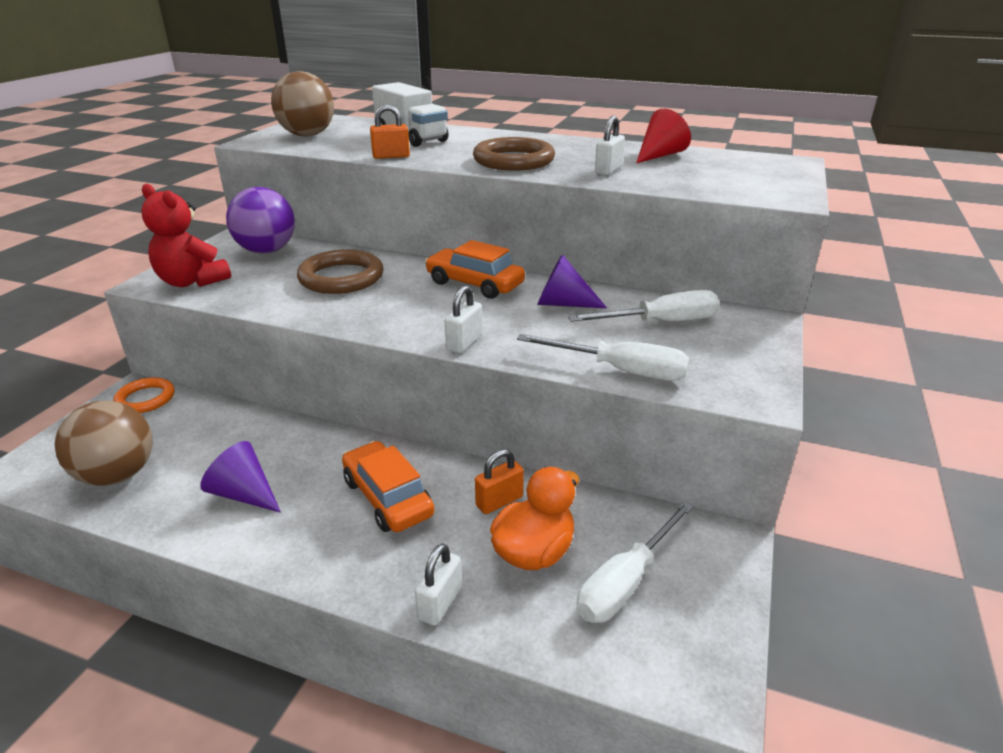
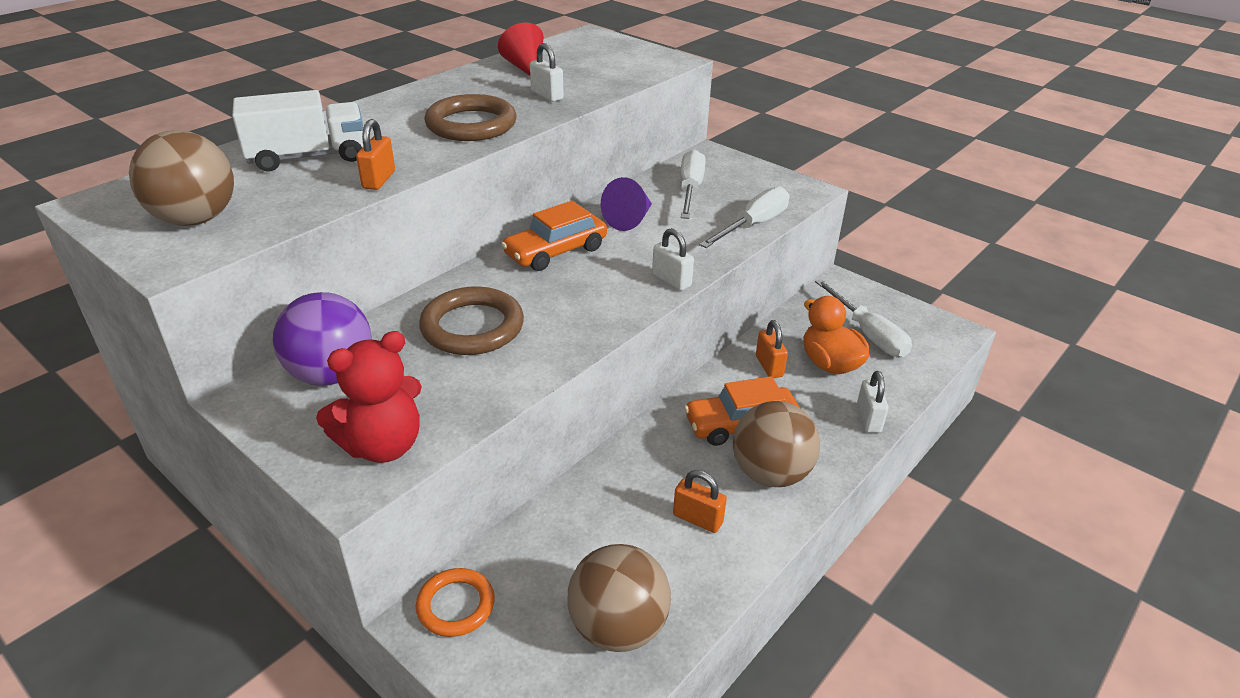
camera: 70 degrees left, 5 degrees up
(244, 494) = (697, 519): purple cone -> orange padlock
(317, 531) = (770, 473): none -> brown ball
(440, 603) = (868, 419): white padlock -> white padlock turned 45 degrees clockwise

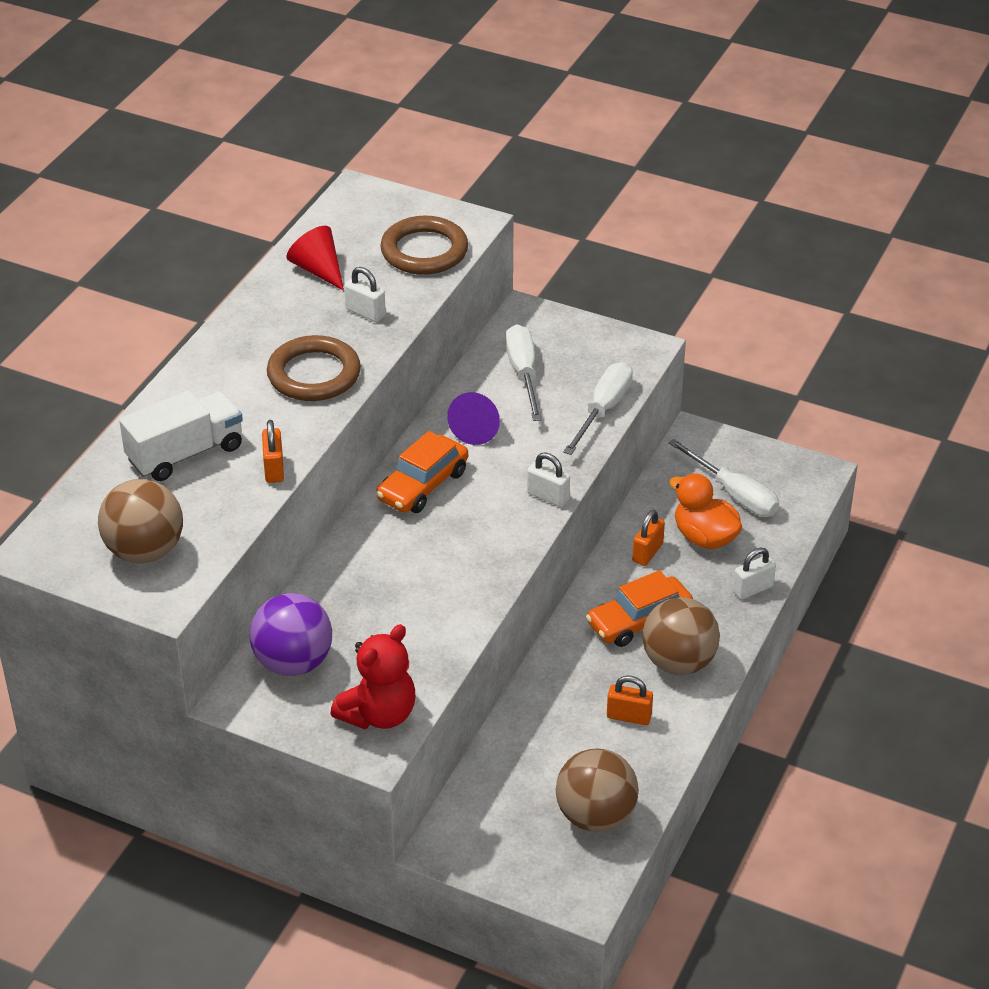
camera: 15 degrees left, 5 degrees up
(456, 605) = (460, 830): orange ring -> none
(472, 327) = (389, 588): brown ring -> brown ring (424, 251)
(769, 366) = (647, 553): orange padlock -> orange padlock turned 60 degrees clockwise
(868, 419) = (753, 589): white padlock -> white padlock turned 75 degrees clockwise

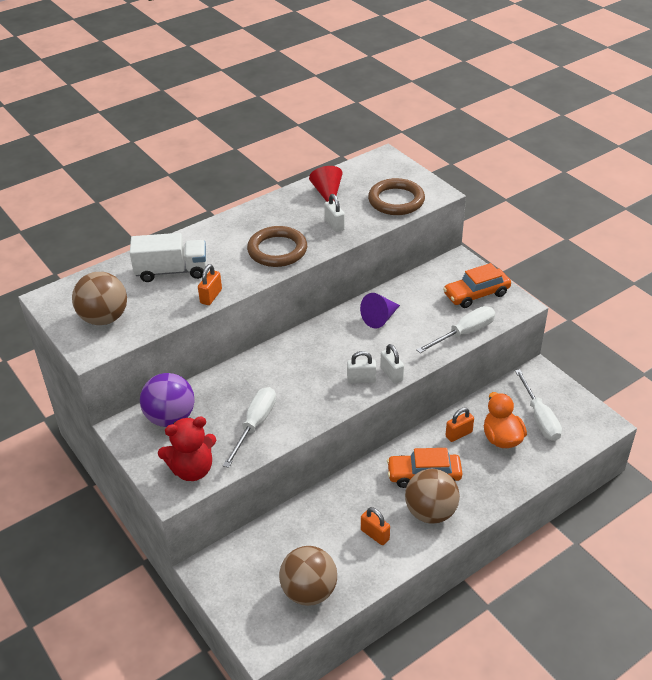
camera: 30 degrees right, 0 degrees up
(422, 485) = (323, 340): orange car -> orange car (476, 294)
(523, 373) = (431, 295): white screwdriver -> white screwdriver (255, 425)
(753, 589) = (511, 484): white padlock -> white padlock (361, 379)

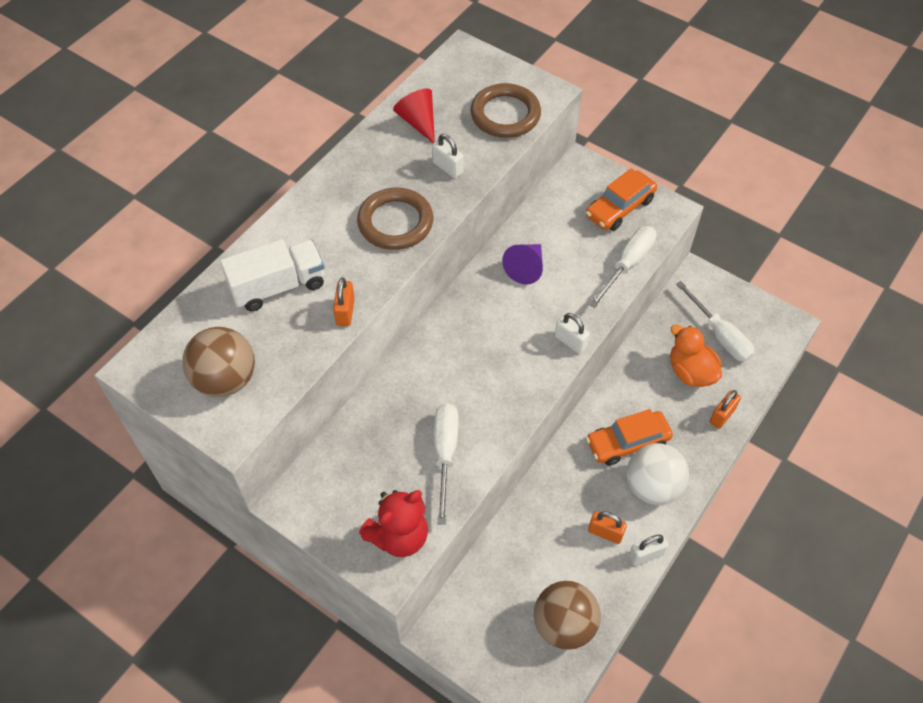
camera: 20 degrees left, 15 degrees up
(170, 418) = (341, 473): purple ball -> none
(361, 379) = (540, 358): white padlock -> white padlock (646, 555)
(430, 512) = (652, 487): brown ball -> white ball
(459, 434) = (644, 379): orange padlock -> orange padlock (722, 416)

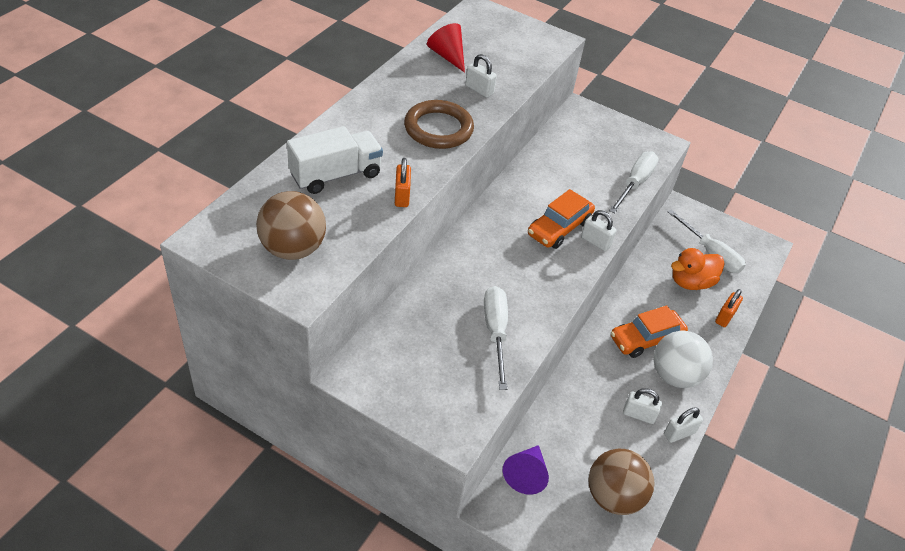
camera: 10 degrees left, 10 degrees down
(399, 536) = (461, 403): red teddy bear -> none
(505, 114) = (523, 54): brown ring -> none
(526, 268) = (546, 184): purple cone -> purple cone (526, 474)
(605, 532) = (638, 415): orange padlock -> white padlock
(619, 208) = (620, 141): orange car -> orange car (559, 228)
(690, 372) = (691, 282): orange duck -> orange duck turned 75 degrees counterclockwise

